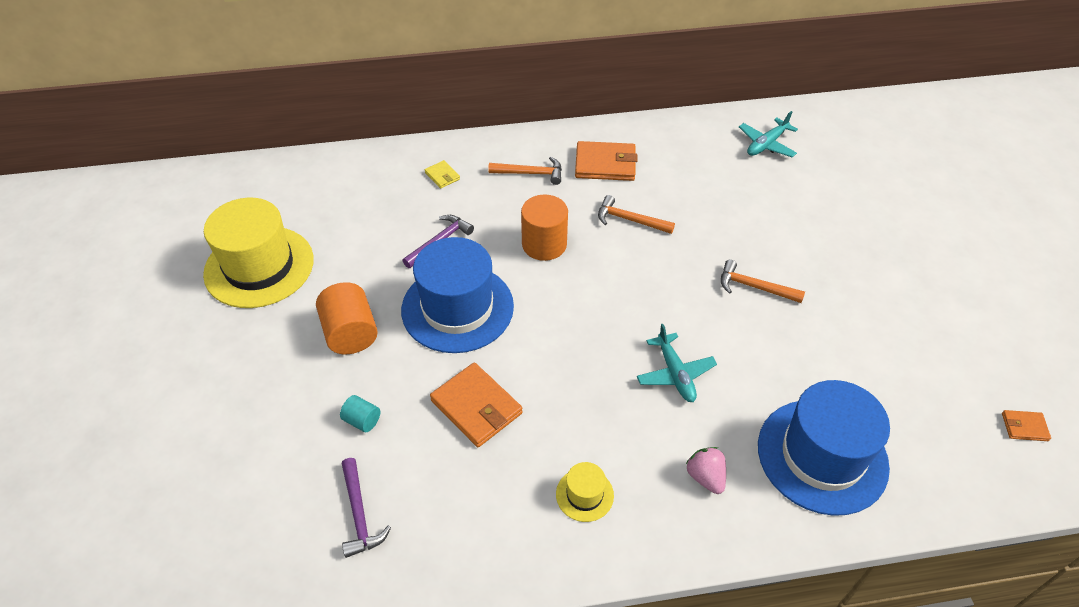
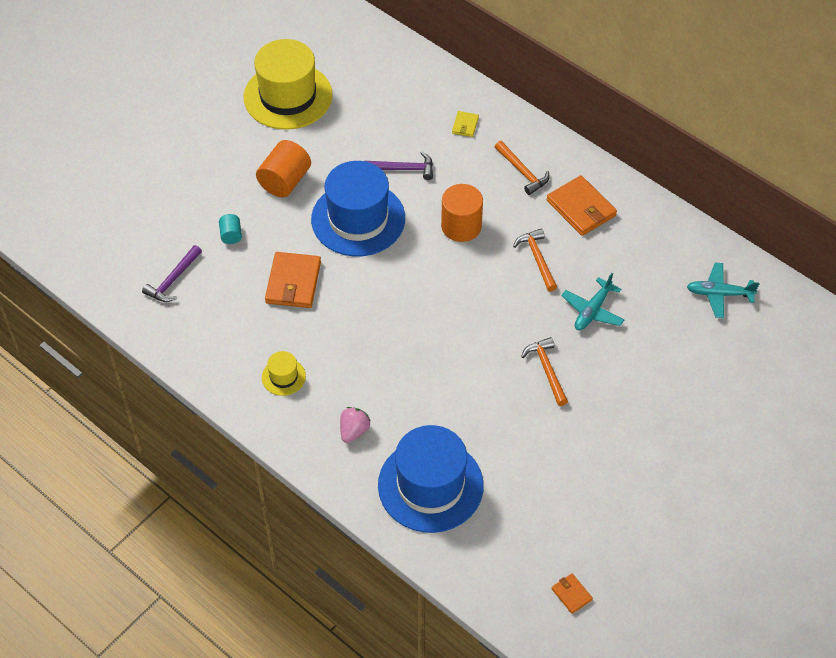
camera: 50 degrees right, 5 degrees up
(675, 374) = (420, 368): turquoise plane -> turquoise plane (592, 310)

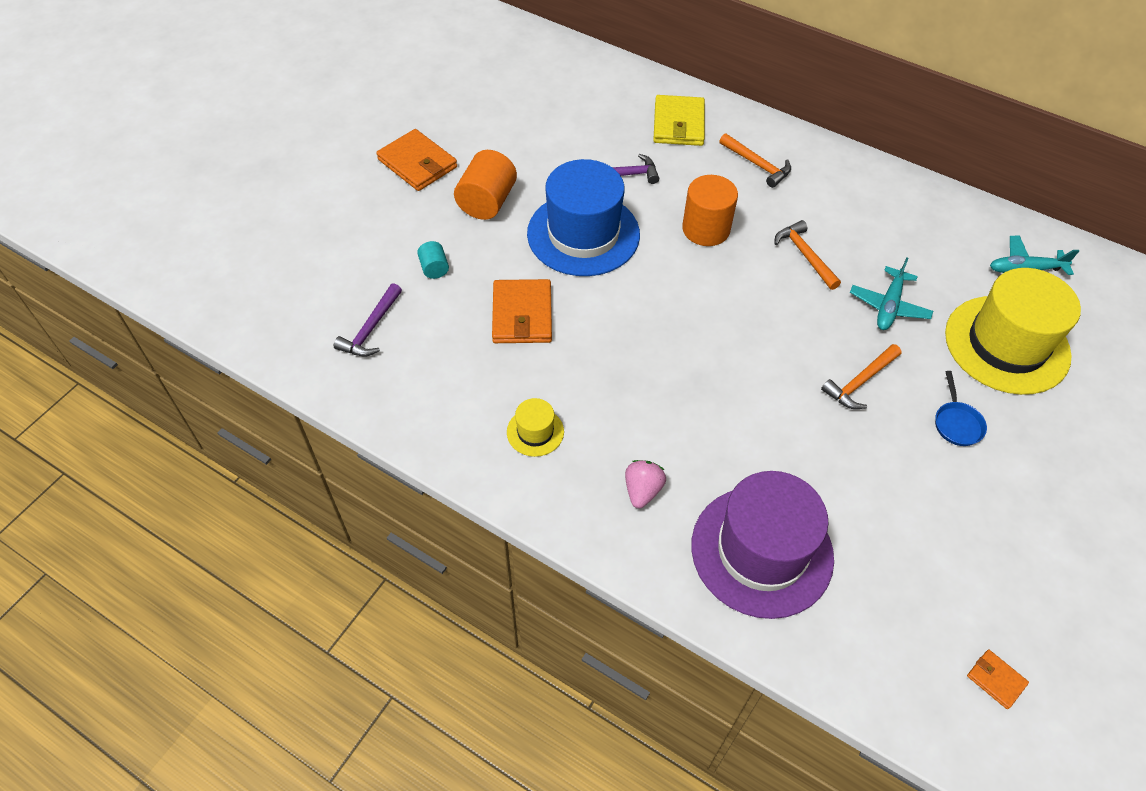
camera: 10 degrees left, 0 degrees up
(288, 96) = (471, 113): yellow hat -> yellow hat (1007, 344)
(430, 485) = (762, 551): blue hat -> purple hat
(465, 125) = (678, 124): yellow wallet -> yellow wallet, size x1.99
(547, 370) = (860, 382): orange hammer -> orange hammer turned 105 degrees counterclockwise
(581, 208) = (835, 195): orange wallet -> orange wallet (417, 163)
(612, 411) = (956, 423): none -> blue pan

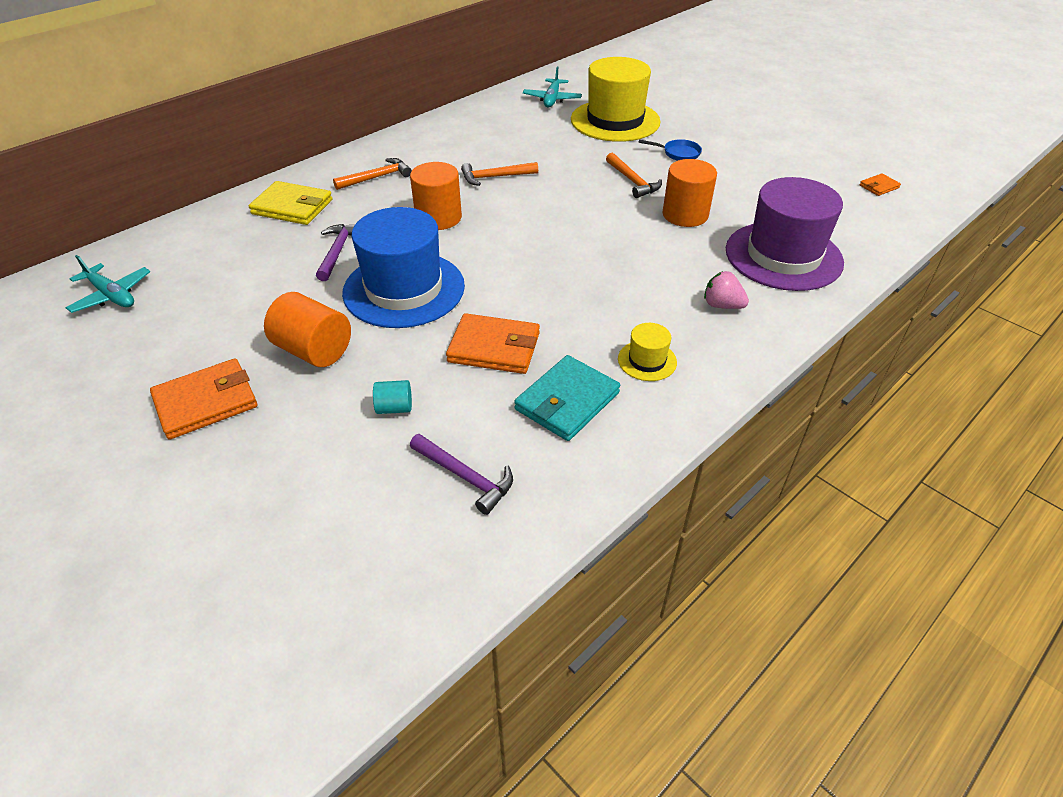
camera: 75 degrees left, 10 degrees down
(467, 378) = (567, 401): none -> turquoise wallet
(808, 442) = (685, 215): none -> orange cylinder
(888, 306) = (563, 154): turquoise plane -> turquoise plane (112, 295)

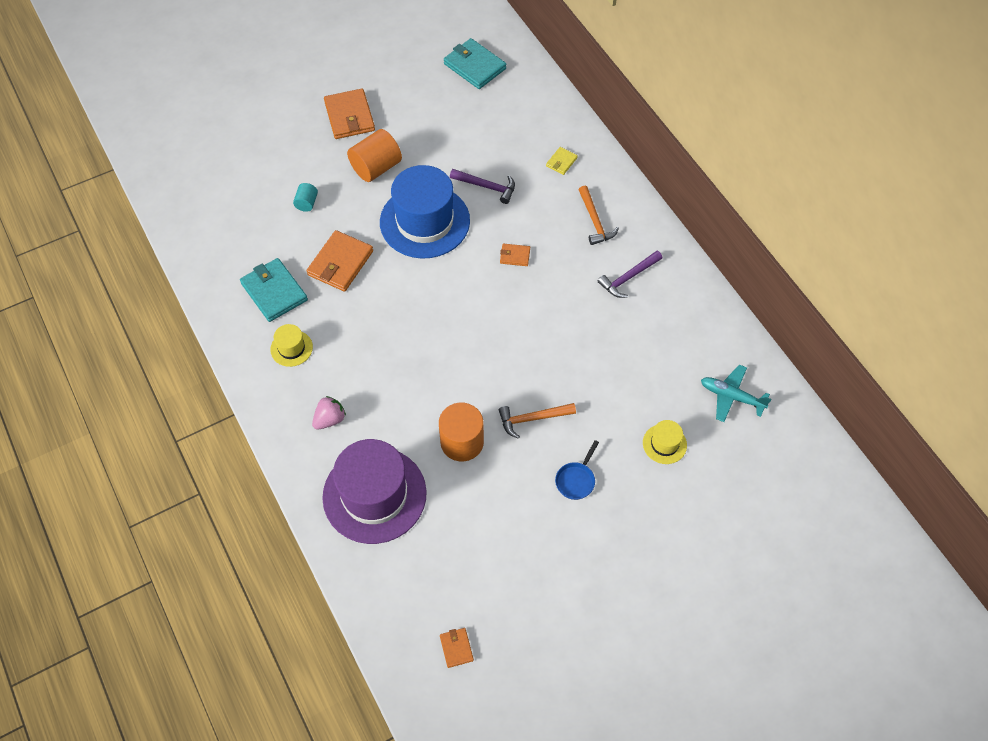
camera: 105 degrees right, 15 degrees up
(112, 295) = (475, 66): turquoise plane -> turquoise wallet
(292, 207) = (561, 162): yellow wallet -> yellow wallet, size x0.50
(438, 218) = (515, 256): orange cylinder -> orange wallet
(465, 477) = (238, 229): purple hammer -> purple hammer (628, 278)
(495, 177) = (571, 308): orange hammer -> none
(615, 121) = (664, 444): yellow hat -> yellow hat, size x0.44

